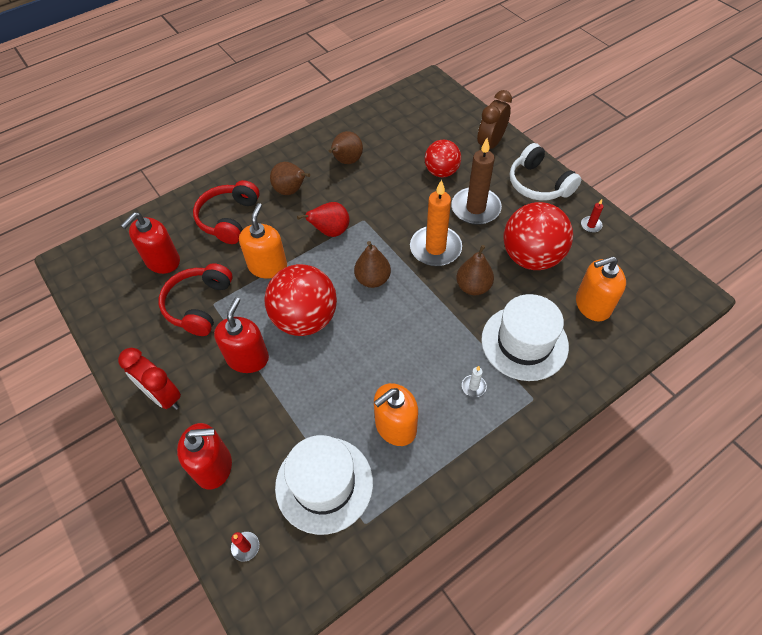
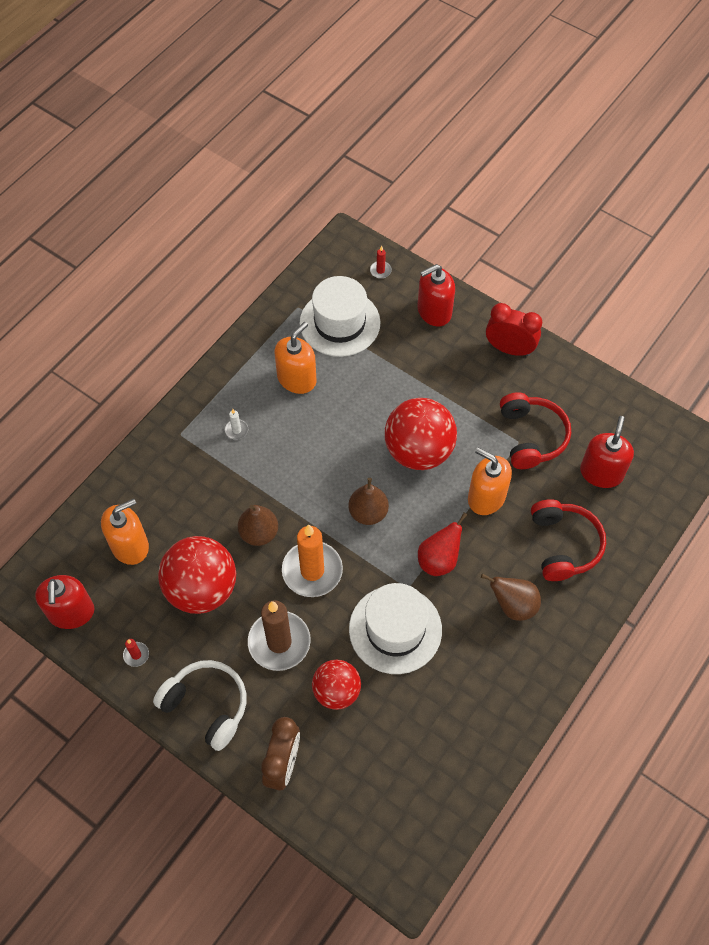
camera: 160 degrees right, 5 degrees up
(247, 358) = (454, 400): red soap dispenser -> red soap dispenser (71, 612)
(268, 266) = (486, 497): orange soap dispenser -> orange soap dispenser turned 135 degrees clockwise
(346, 161) = (466, 674): brown pear -> none
(524, 342) = (195, 485): white hat -> white hat (395, 629)

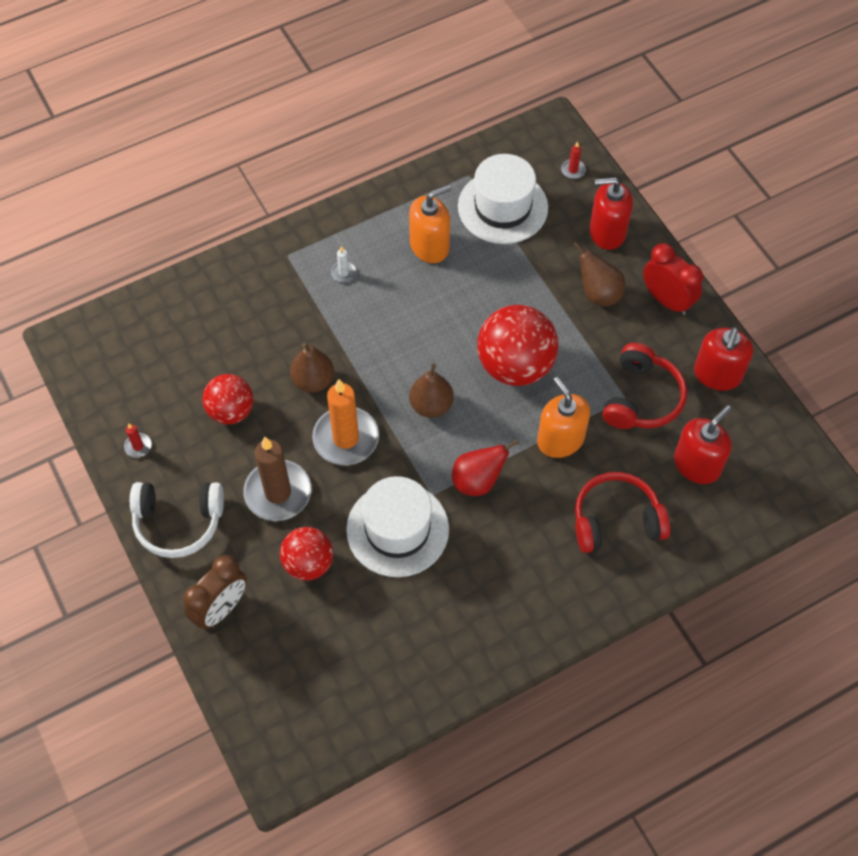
camera: 25 degrees right, 0 degrees up
(71, 612) = (99, 381): red soap dispenser -> red soap dispenser (717, 374)
(130, 546) = (185, 342): orange soap dispenser -> none
(202, 589) = (231, 411): red ball -> red ball, size x0.62
(207, 706) = (178, 522): white headphones -> white headphones turned 120 degrees clockwise
(513, 605) = (529, 557): brown pear -> brown pear (598, 293)
(564, 545) = (616, 520): red headphones -> red headphones turned 120 degrees counterclockwise

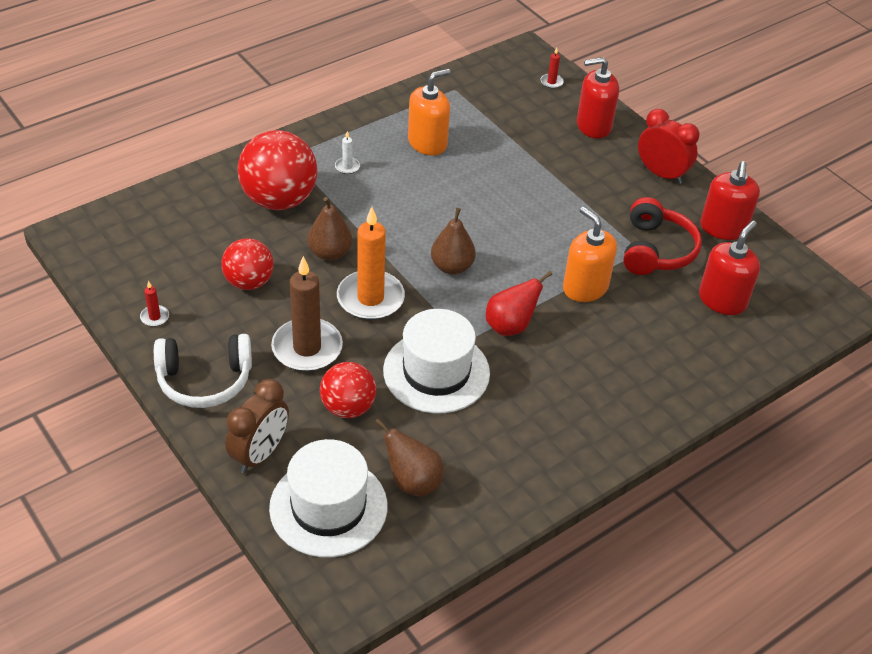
camera: 10 degrees left, 15 degrees down
(502, 207) = (491, 111): white hat -> white hat (328, 507)
(515, 365) = (528, 231): red ball -> red ball (279, 200)
(598, 293) = (596, 172): brown pear -> brown pear (412, 481)
(616, 520) = (655, 350): red headphones -> none

